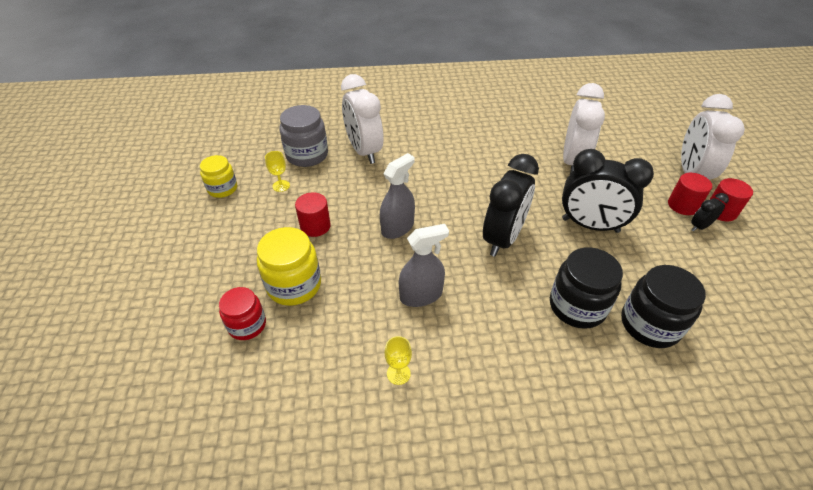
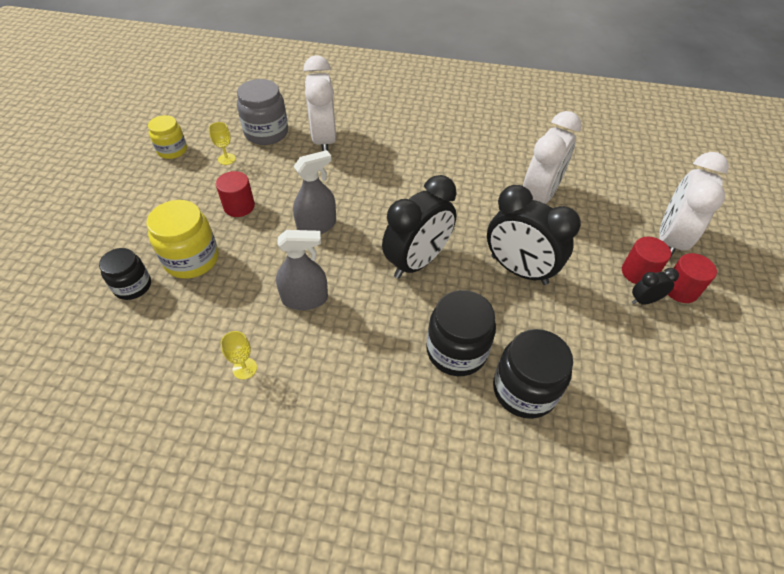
camera: 15 degrees right, 5 degrees up
(247, 325) = (133, 286): red jar -> black jar

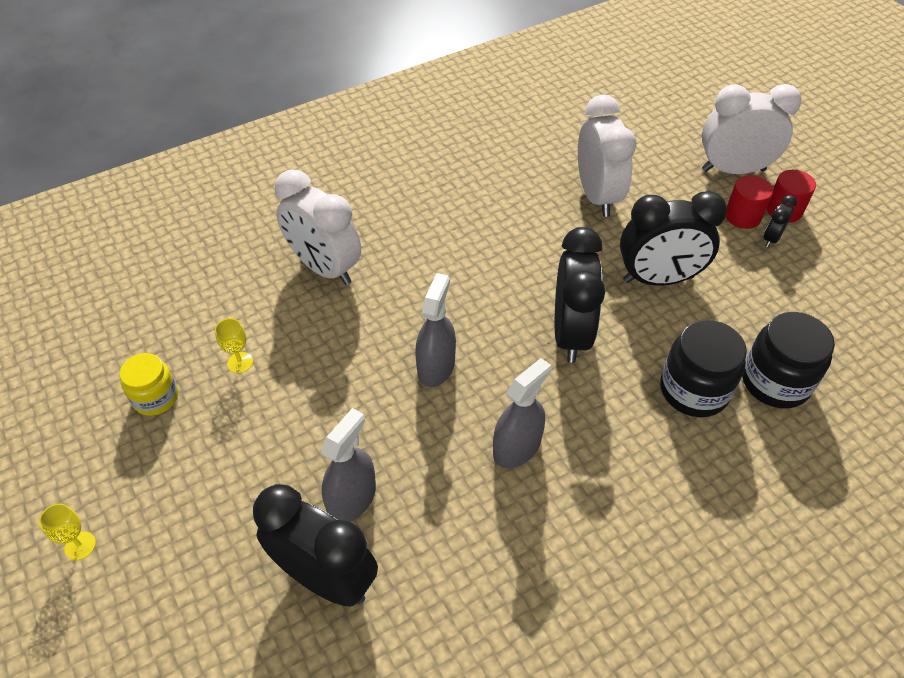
camera: 40 degrees left, 0 degrees up
(133, 286) = (325, 578): black jar -> black clock
(192, 259) = (352, 499): yellow jar -> grey spray bottle
(239, 206) = (327, 405): red cylinder -> none
(244, 368) = (546, 556): yellow goblet -> yellow goblet (80, 545)
(266, 133) = (247, 301): grey jar -> none
(669, 240) = (733, 170): white clock -> white clock turned 105 degrees clockwise

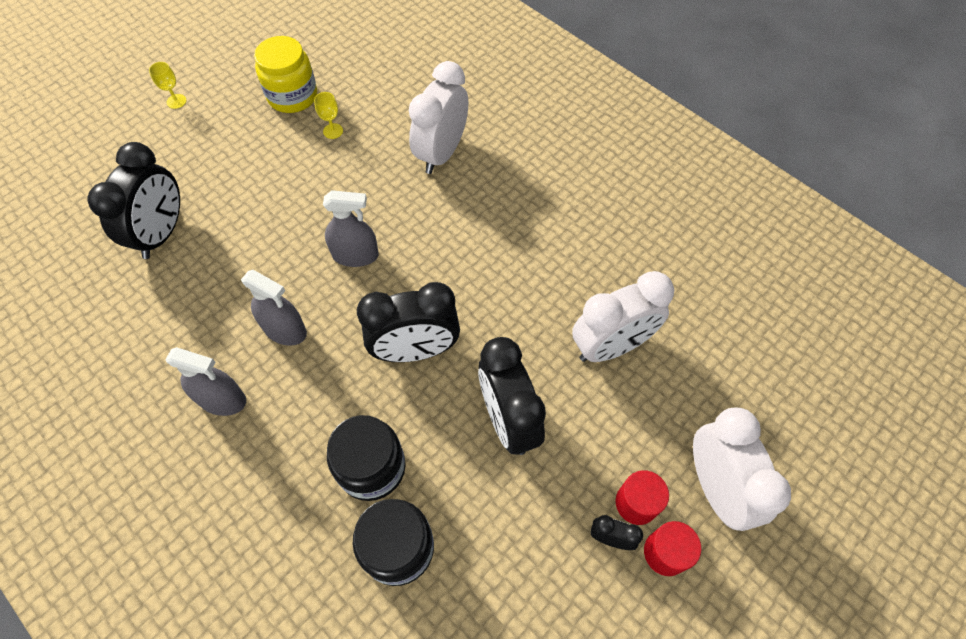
camera: 75 degrees right, 10 degrees up
(156, 398) = (292, 96): yellow jar -> yellow jar, size x1.54
(352, 499) = (225, 232): grey spray bottle -> grey spray bottle (222, 399)

